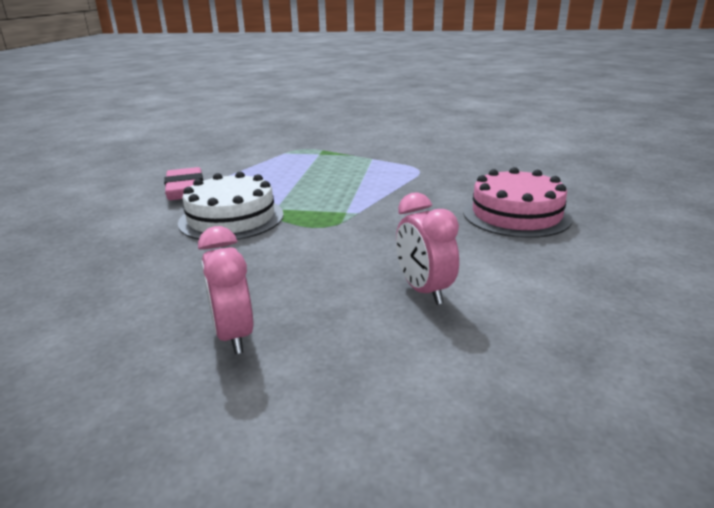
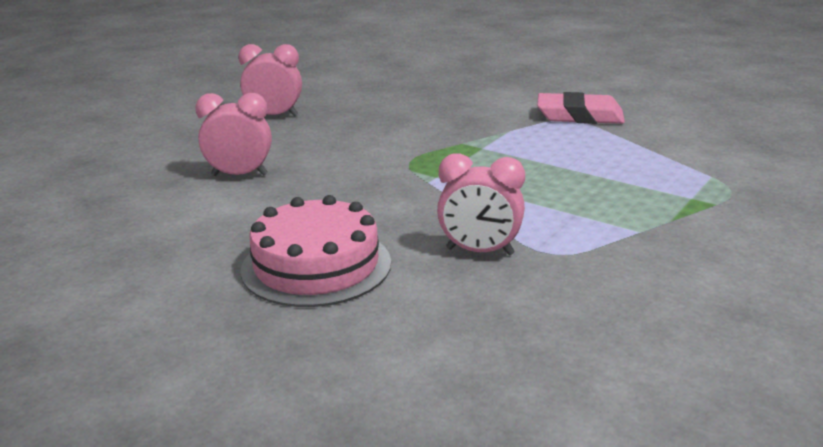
camera: 115 degrees right, 0 degrees up
(231, 218) = (473, 128): white cake -> none
(439, 182) = (480, 251): none -> pink clock

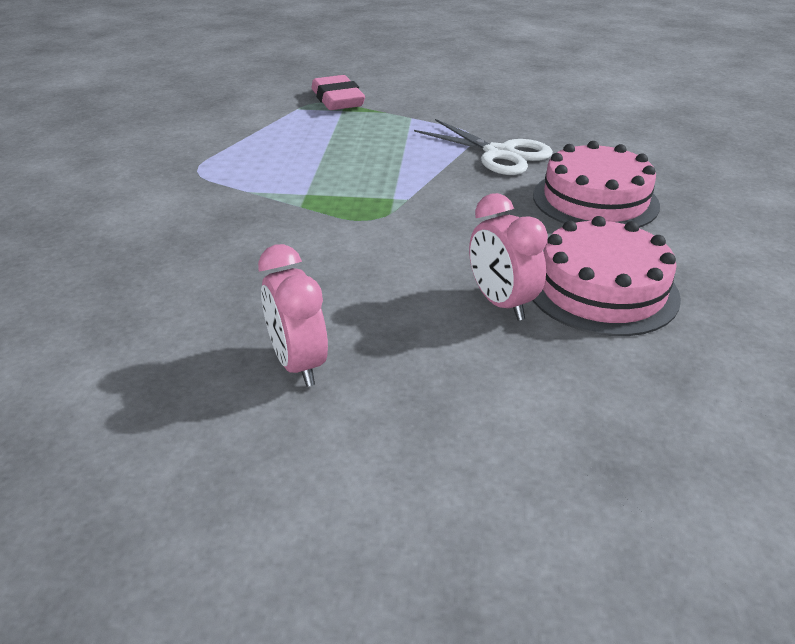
camera: 120 degrees left, 10 degrees up
(197, 213) = (601, 289): none -> pink cake
(480, 251) = (499, 154): pink clock -> white scissors
(579, 116) = (185, 167): pink eraser -> pink eraser (337, 99)

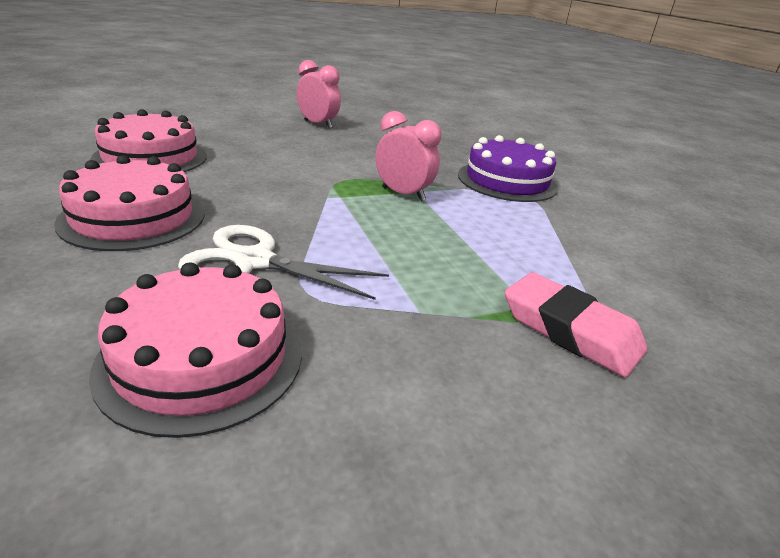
camera: 150 degrees right, 5 degrees down
(178, 192) = (507, 181): none -> purple cake
(501, 303) = (222, 147): pink clock -> pink clock (403, 194)
(537, 118) = (202, 358): none -> pink cake

